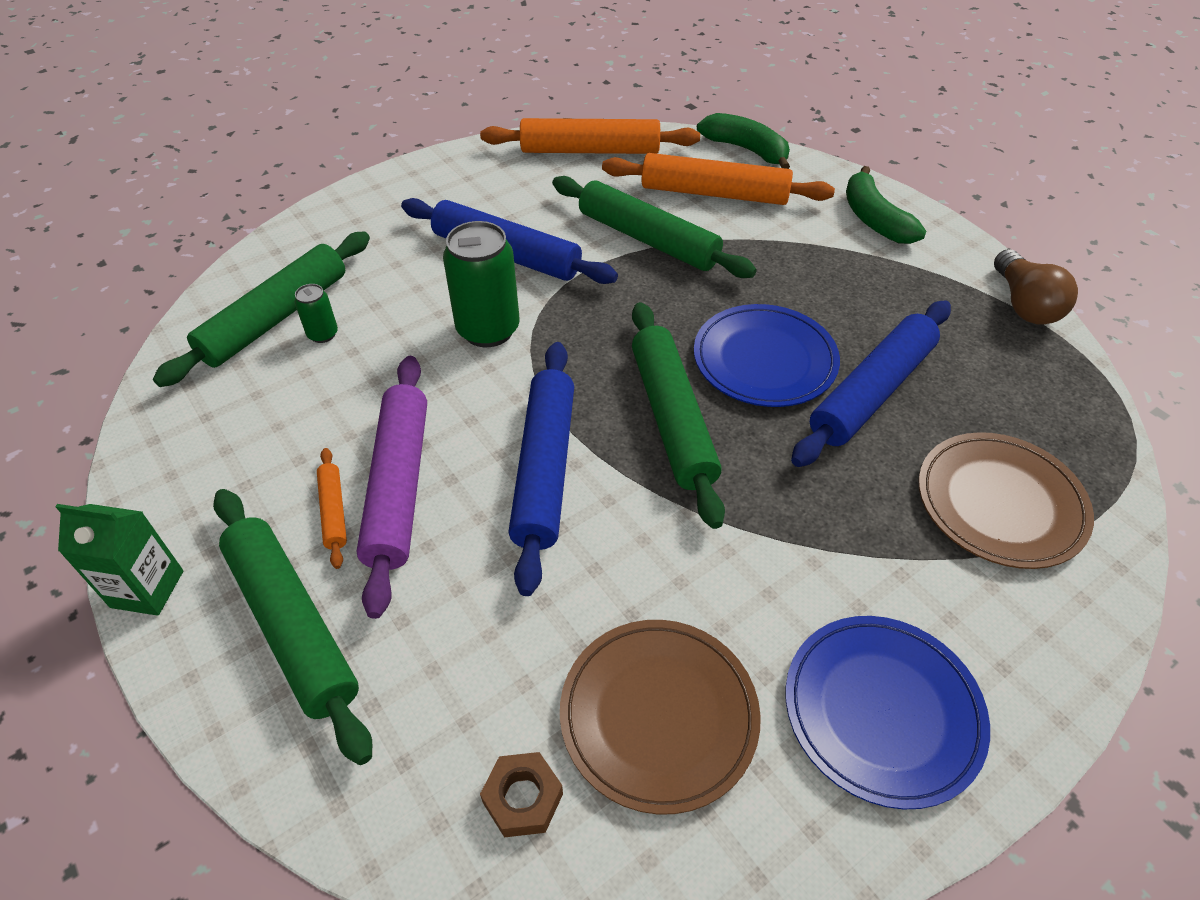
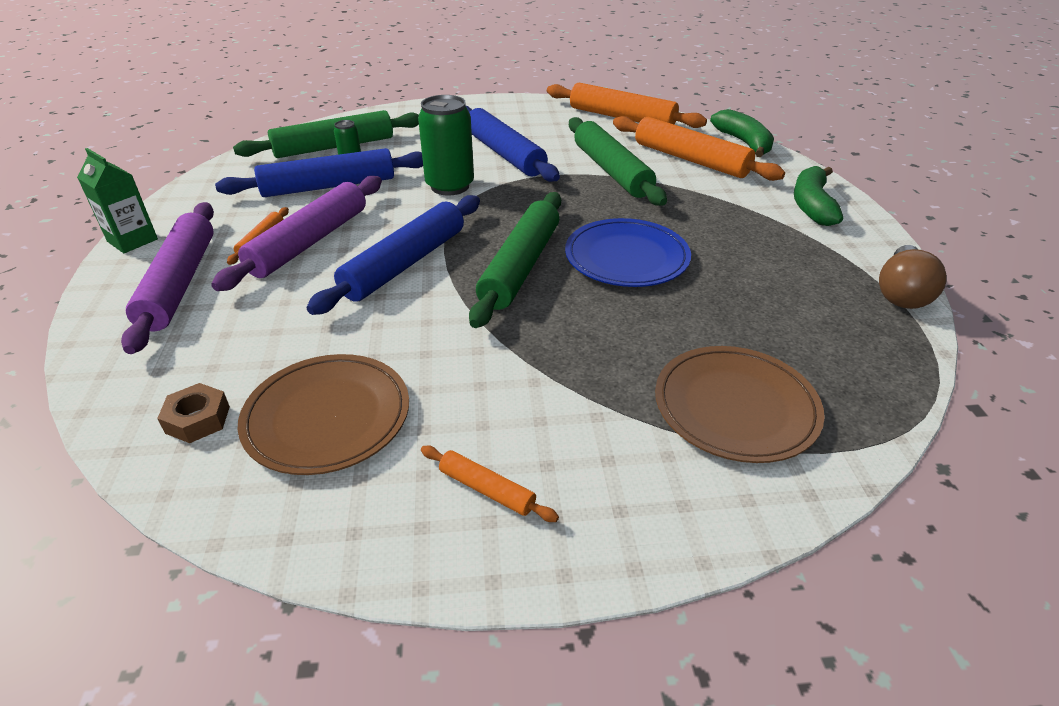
camera: 30 degrees right, 10 degrees down
(292, 625) = (179, 283): green rolling pin -> purple rolling pin
(871, 392) = (695, 302): blue rolling pin -> blue rolling pin (329, 186)
(882, 711) = (487, 489): blue plate -> orange rolling pin

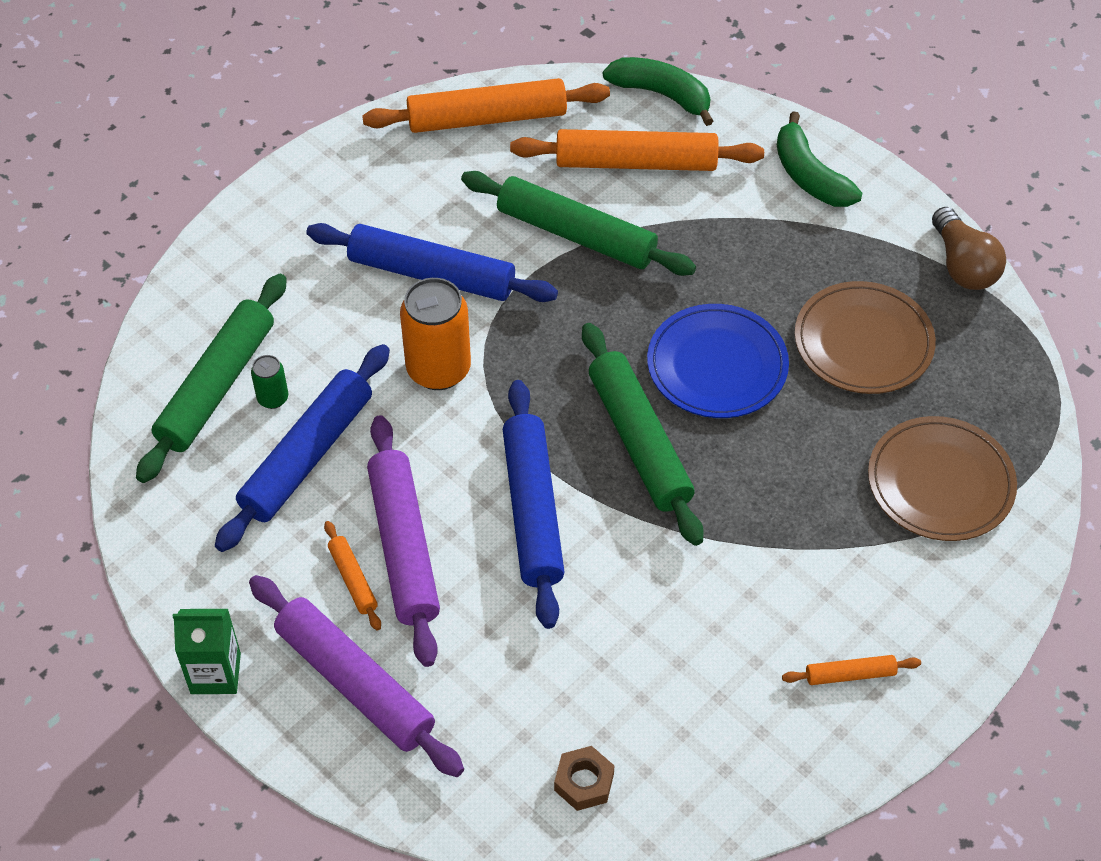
camera: 40 degrees left, 15 degrees up
(327, 417) = (676, 706): brown plate -> brown plate (863, 342)
(450, 186) = (438, 369): green can -> orange can

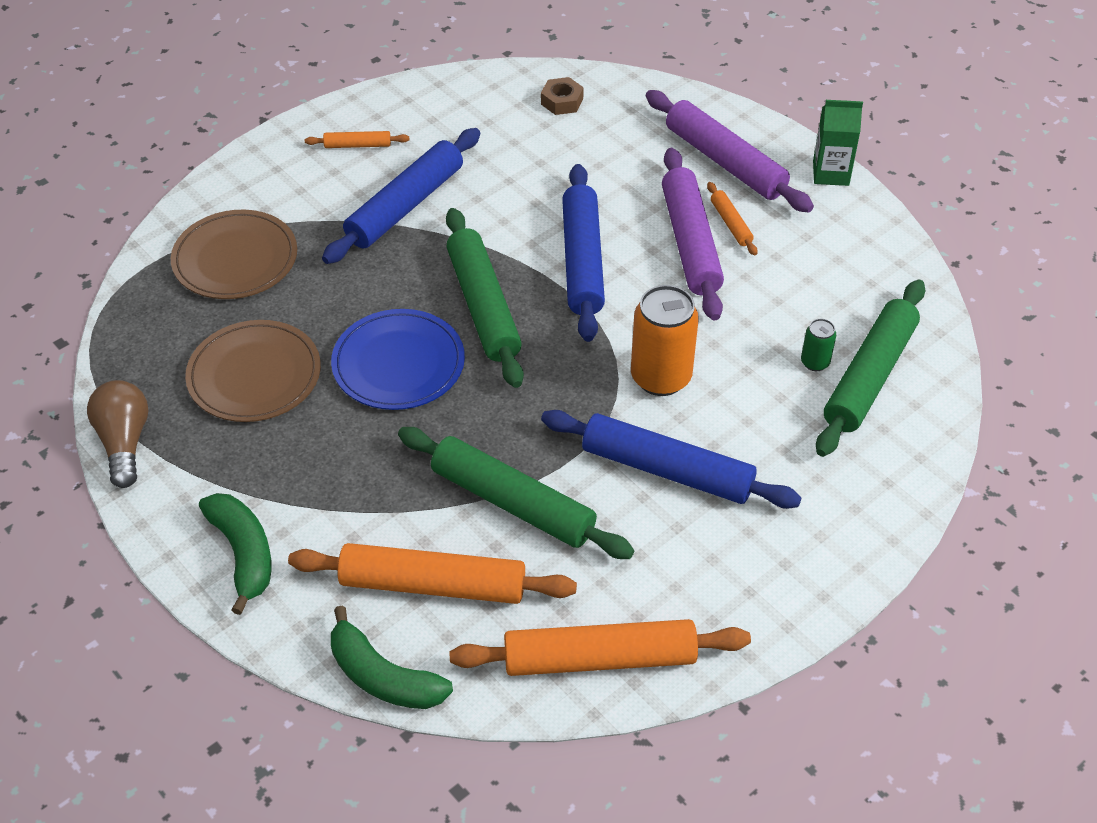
camera: 175 degrees left, 5 degrees down
(307, 456) = (777, 313): blue rolling pin -> blue rolling pin (405, 206)

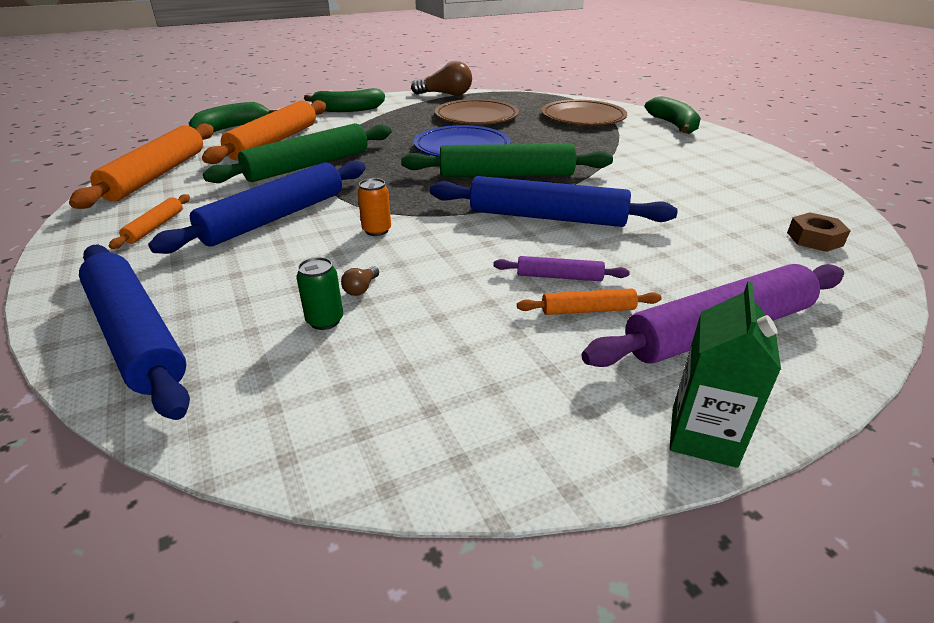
camera: 105 degrees right, 15 degrees down
(255, 172) = (673, 125): none -> green banana
(357, 145) = (712, 152): orange rolling pin -> orange rolling pin (155, 227)
(405, 206) = (634, 161): blue rolling pin -> blue rolling pin (136, 336)
(661, 377) = (377, 230): orange can -> orange can, size x0.49
(690, 242) = (559, 277): purple rolling pin -> purple rolling pin, size x0.46
(763, 356) = (361, 289): none -> brown light bulb
(869, 376) = (269, 358): green rolling pin -> none

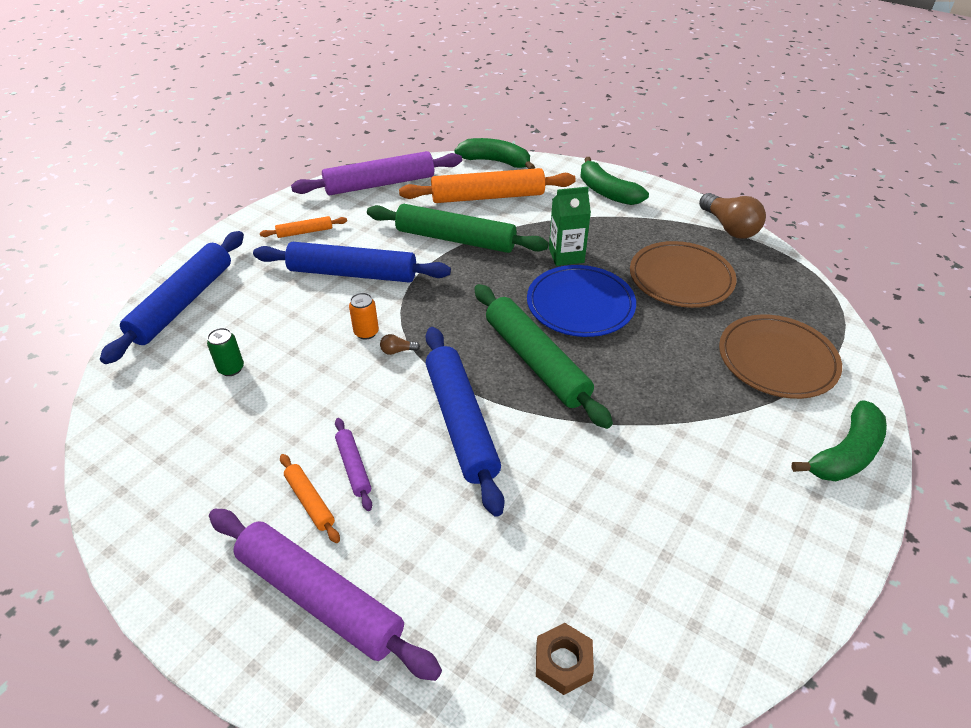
camera: 60 degrees right, 10 degrees up
(157, 175) = (380, 184): orange rolling pin -> purple rolling pin
(361, 289) = (277, 366): brown light bulb -> brown light bulb (397, 351)
(703, 436) = (178, 610): green carton -> green carton (566, 255)

